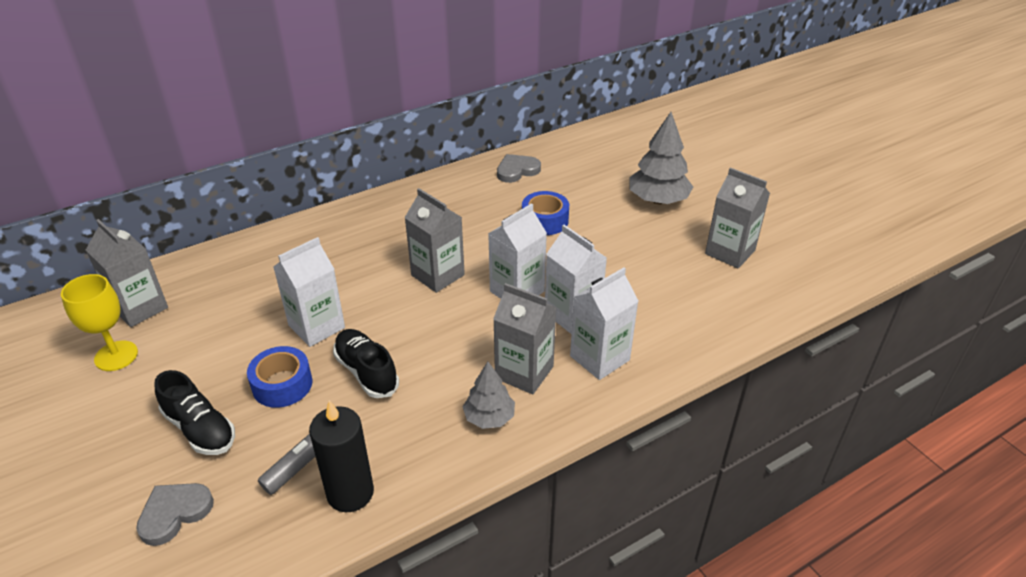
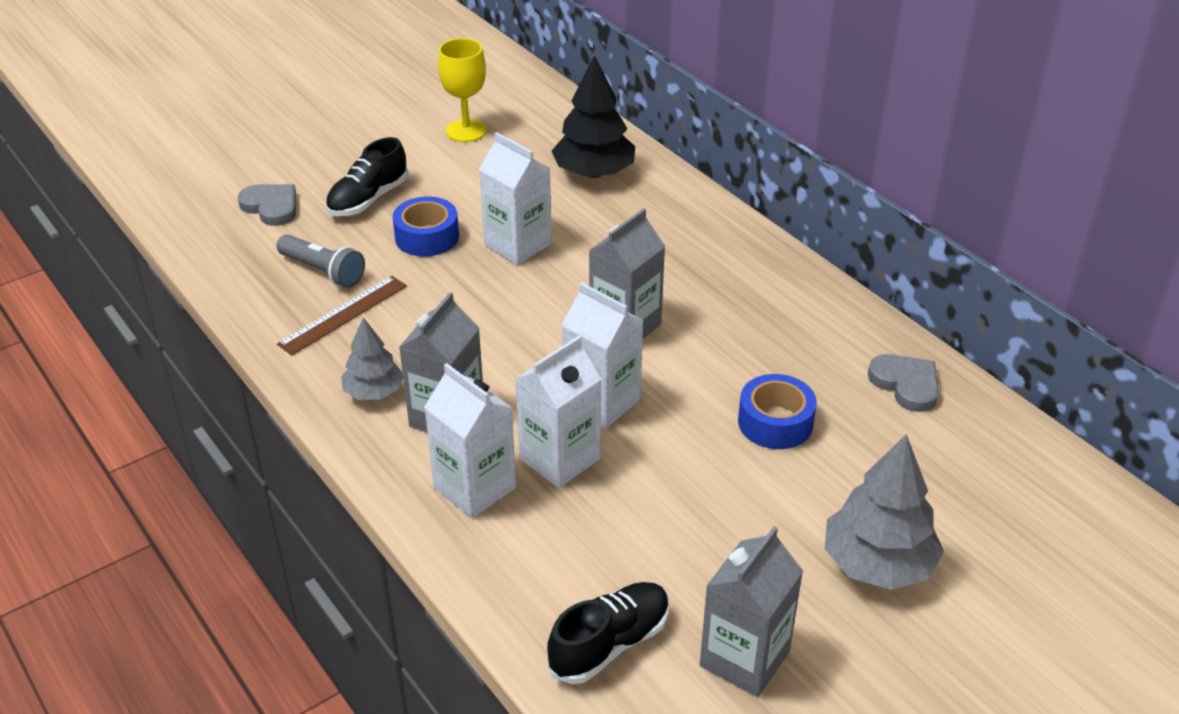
camera: 85 degrees right, 0 degrees up
(140, 308) = (537, 127): grey carton -> none
(232, 278) = (594, 173): none -> black tree
(350, 493) = (280, 304): black candle -> none
(366, 372) = (446, 291): black shoe -> black shoe (610, 644)
(380, 442) = (343, 315): none -> brown ruler

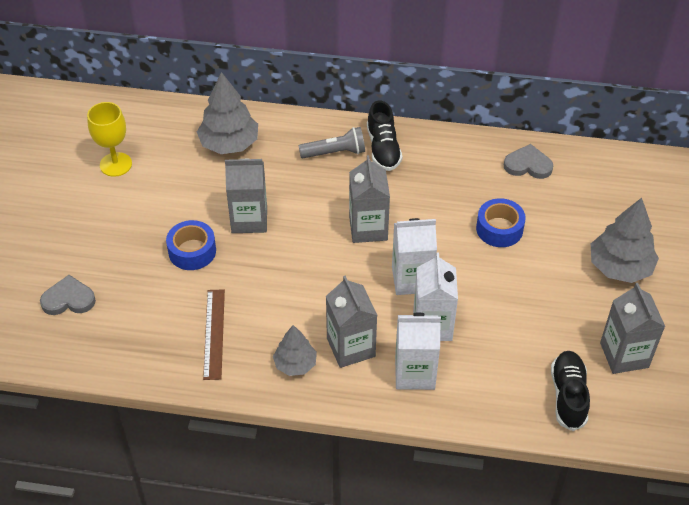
camera: 45 degrees left, 10 degrees up
(323, 272) = (163, 317): grey flashlight -> grey flashlight (335, 153)
(368, 199) = (122, 252): black shoe -> black shoe (383, 149)
(518, 244) = (249, 219): white carton -> grey carton
(594, 173) = (229, 144): black tree -> grey tree

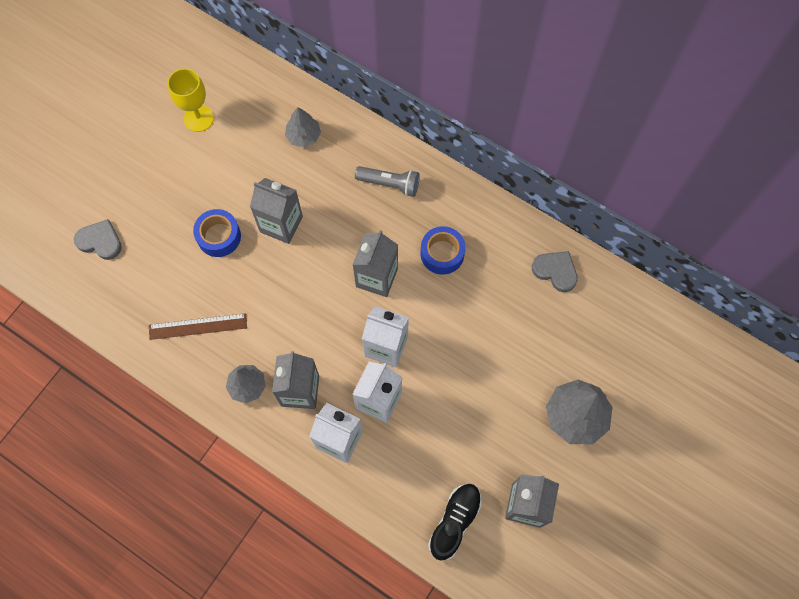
camera: 25 degrees right, 20 degrees up
(214, 333) = (198, 326): brown ruler -> brown ruler turned 60 degrees clockwise
(229, 144) = (303, 136): grey tree -> grey tree, size x0.61
(383, 149) = (434, 198): black shoe -> none
(499, 229) = (490, 328): blue tape -> blue tape (442, 254)

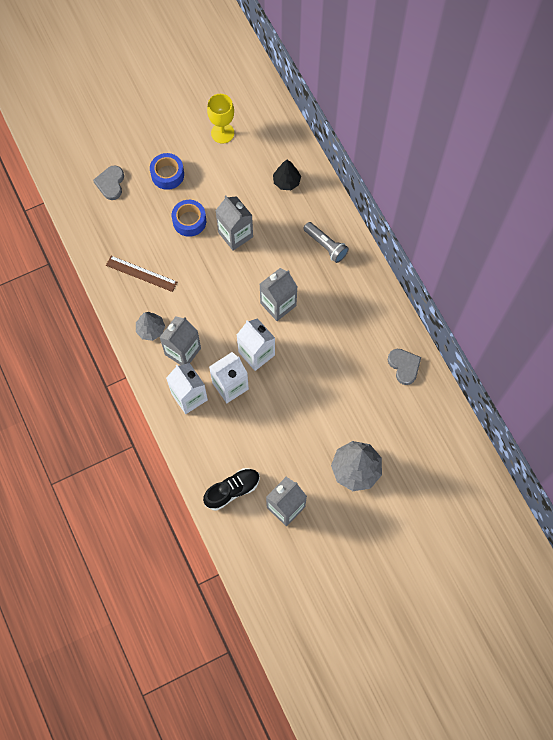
camera: 30 degrees right, 0 degrees up
(100, 241) = (111, 183): grey heart -> grey heart turned 135 degrees counterclockwise
(303, 136) = (286, 181): grey tree -> black tree
(442, 254) = (332, 312): blue tape -> blue tape (167, 174)

